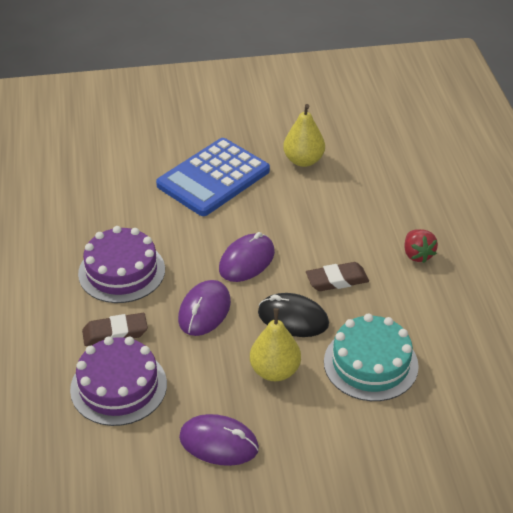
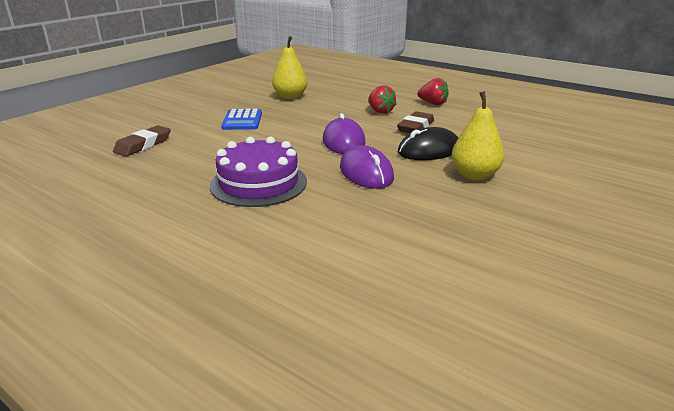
camera: 45 degrees left, 15 degrees down
(115, 333) = (323, 215): brown eraser -> brown eraser (143, 145)
(118, 386) = (392, 242): purple cake -> none
(213, 178) = (242, 120): blue calculator -> blue calculator, size x0.53
(219, 443) = (529, 226): purple mouse -> none
(345, 236) = (380, 111): none -> red strawberry
(370, 363) = (513, 147): turquoise cake -> none

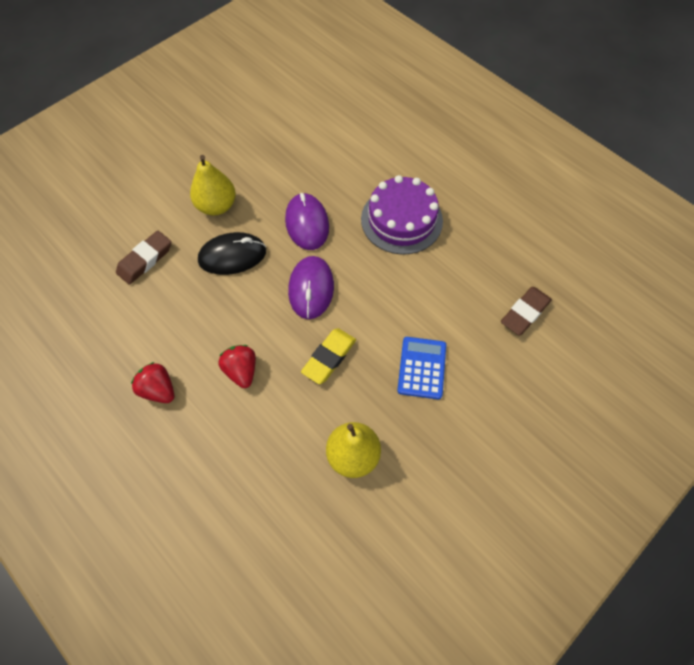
camera: 170 degrees left, 35 degrees up
(316, 119) = (329, 357): none -> yellow eraser
(415, 127) = (219, 314): brown eraser -> brown eraser (145, 260)

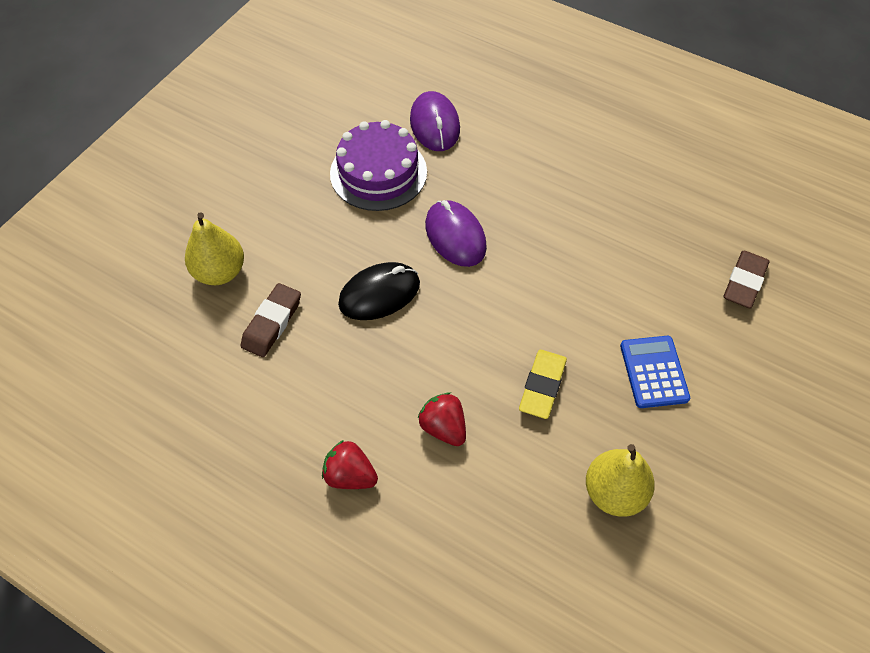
camera: 15 degrees left, 5 degrees down
(216, 206) = (337, 239): yellow pear -> yellow pear (220, 272)
(311, 289) = (490, 311): purple mouse -> purple mouse (435, 124)
(401, 220) = (565, 208): purple cake -> purple cake (378, 172)

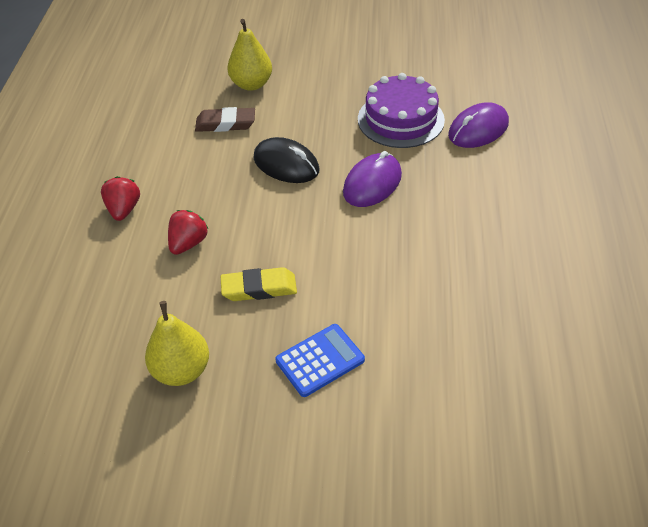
camera: 65 degrees right, 10 degrees down
(744, 282) = (475, 402): brown eraser -> none

